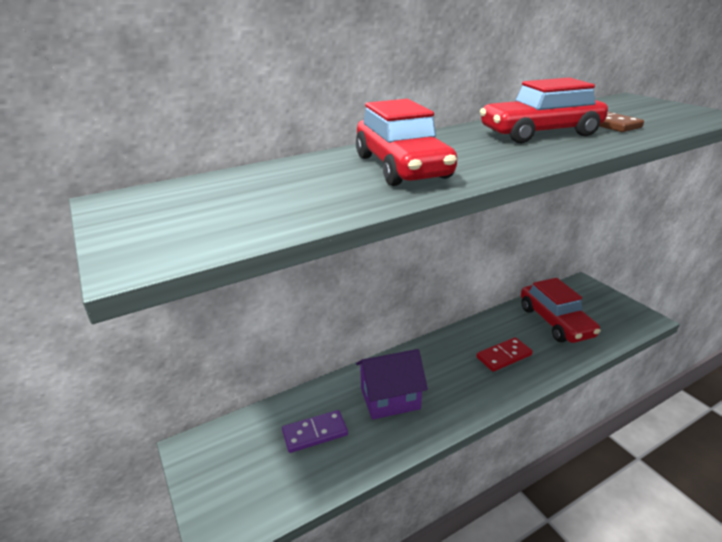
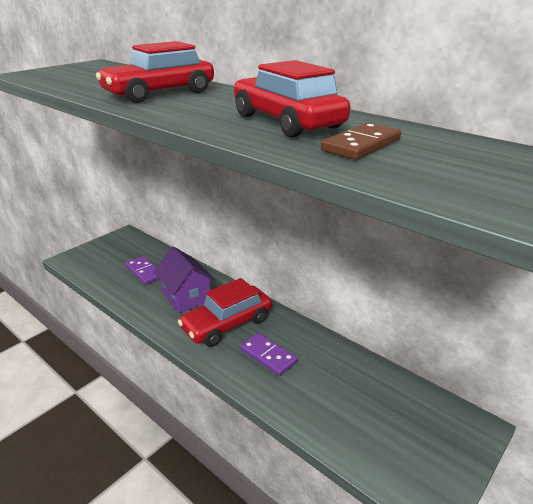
camera: 70 degrees right, 0 degrees up
(504, 356) = (268, 356): red domino -> purple domino
(555, 322) = (356, 395): red car -> red car (227, 324)

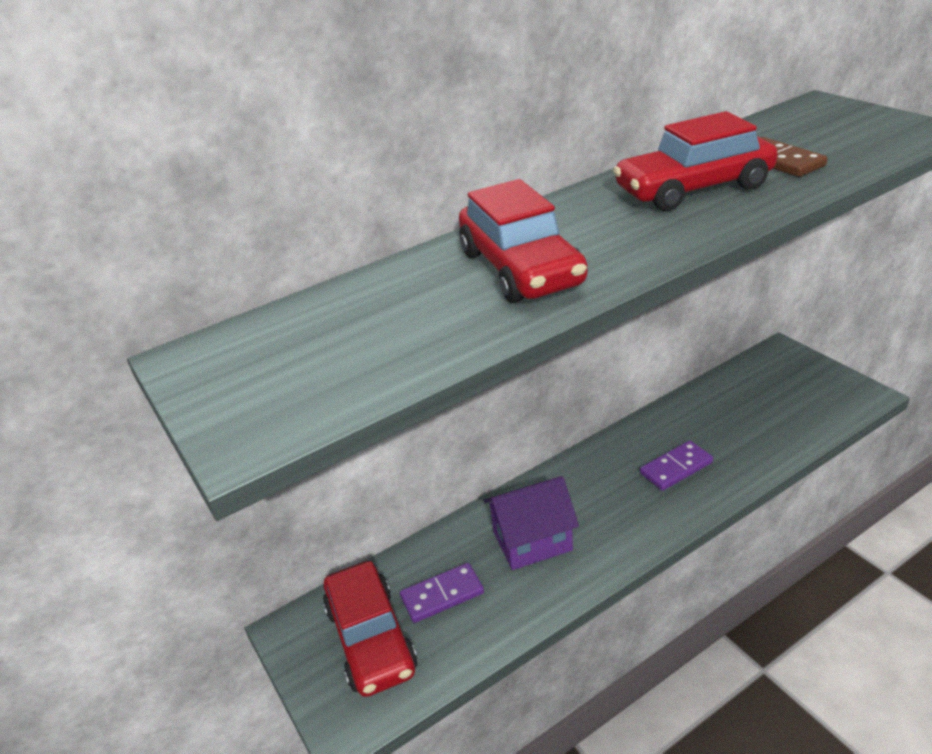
camera: 70 degrees left, 5 degrees up
(227, 324) = (608, 500): red car -> red car (371, 639)

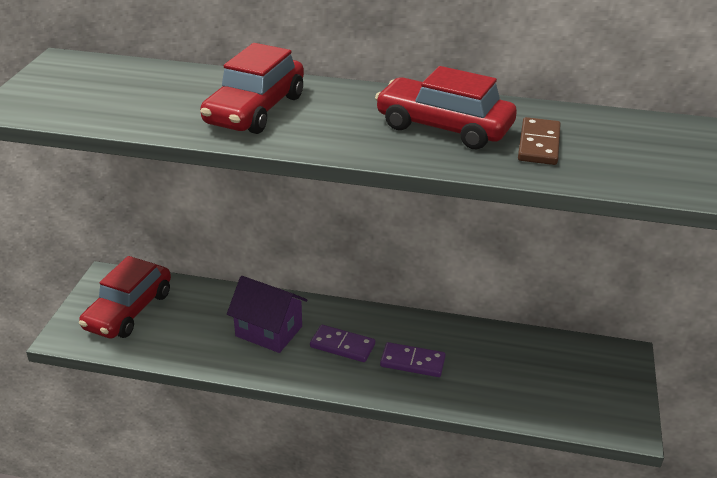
camera: 40 degrees right, 0 degrees up
(442, 595) = (187, 319): purple domino -> purple domino (342, 345)

